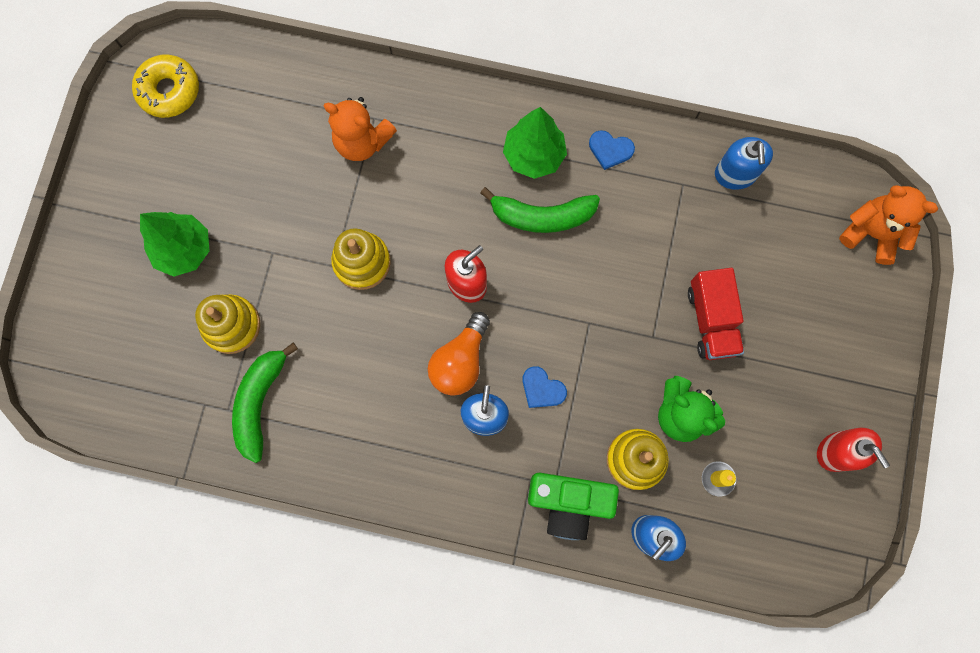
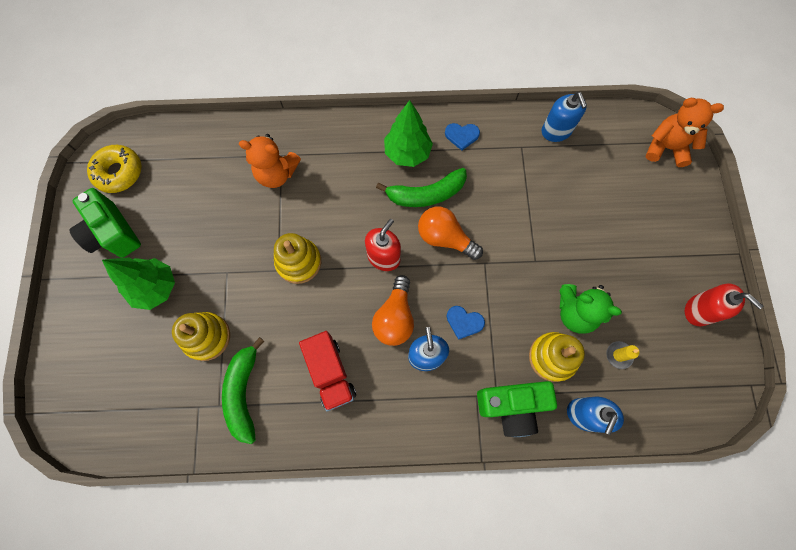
camera: 15 degrees left, 5 degrees down
(147, 168) = (113, 233): none -> green camera
(549, 279) = (445, 238): none -> orange light bulb
(711, 320) = (574, 238): red truck -> red truck (330, 373)

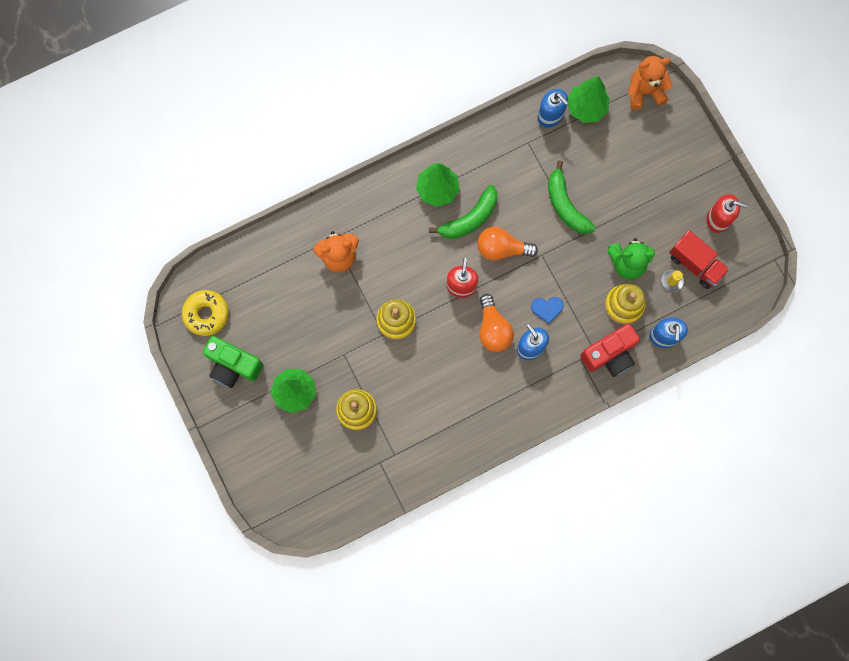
camera: 25 degrees left, 5 degrees up
(244, 392) = (408, 436): green banana -> green banana (565, 205)
(330, 373) = (465, 392): red truck -> red truck (695, 264)
(462, 136) = (475, 154): blue heart -> none
(511, 406) = (609, 355): green camera -> red camera
(597, 139) = (586, 108): none -> green tree

